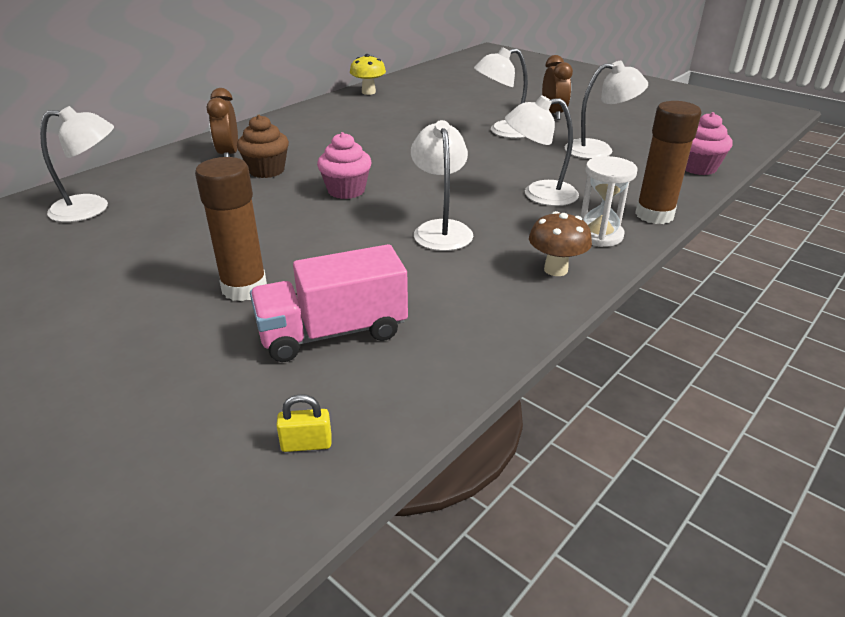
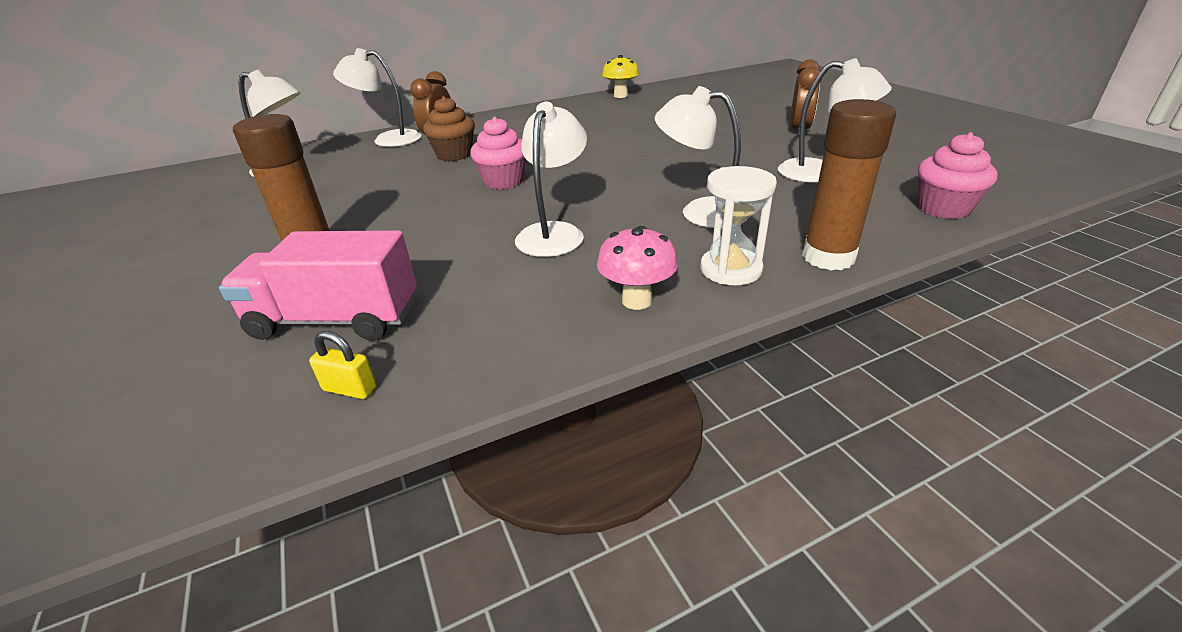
camera: 25 degrees right, 0 degrees up
(306, 444) = (176, 436): yellow padlock -> yellow padlock (350, 389)
(503, 131) = (723, 142): white lamp -> white lamp (388, 139)
(555, 269) = (637, 301): brown mushroom -> pink mushroom

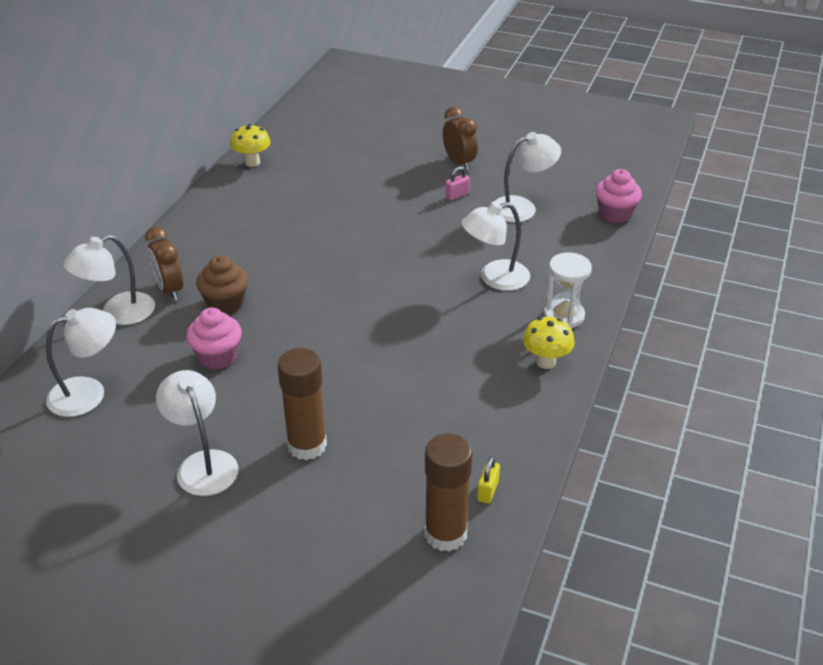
camera: 45 degrees left, 5 degrees up
(336, 320) = (408, 468): pink truck -> none
(350, 389) = (487, 491): yellow padlock -> yellow padlock turned 45 degrees counterclockwise
(503, 181) = (321, 313): pink cupcake -> pink cupcake (217, 357)
(554, 233) = (432, 340): white lamp -> white lamp (203, 463)
(637, 301) = (546, 362): pink mushroom -> yellow mushroom
(761, 148) = (457, 195): none -> pink padlock
(828, 257) = (598, 282): brown glue stick -> brown glue stick (445, 534)

